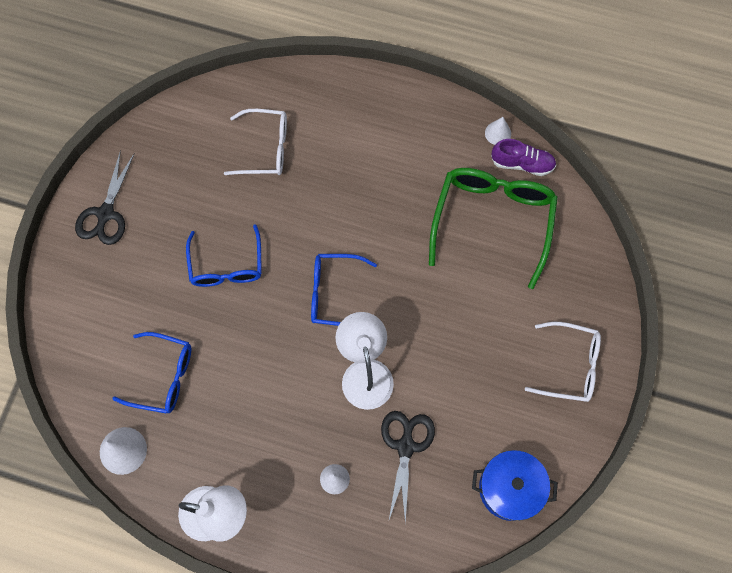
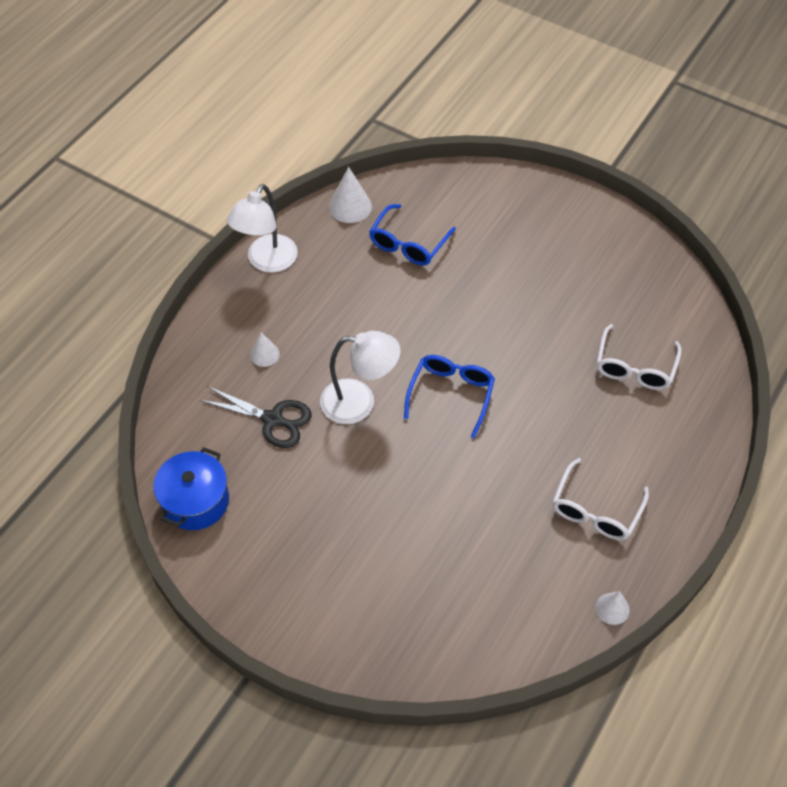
camera: 105 degrees right, 15 degrees down
(105, 213) = (586, 226): black scissors -> none
(226, 265) = (507, 310): blue glasses -> none
(492, 221) = (497, 569): green glasses -> none
(522, 163) = (565, 624): purple shoe -> none
(570, 365) = (301, 599): white glasses -> white glasses (596, 510)

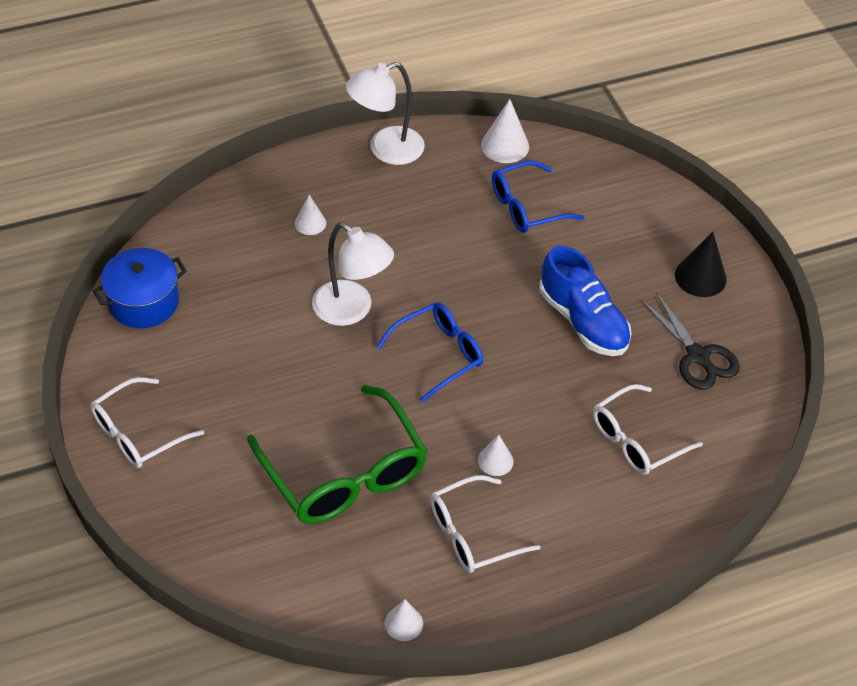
camera: 35 degrees right, 5 degrees down
(272, 419) = (266, 278): black scissors -> black scissors (697, 356)
(292, 607) = (138, 433): none -> white glasses
(470, 528) = (344, 473): none -> green glasses
(524, 305) = (583, 321): none -> blue shoe
(561, 446) = (495, 461): none -> white cone
(568, 223) = (700, 277): none -> black cone

